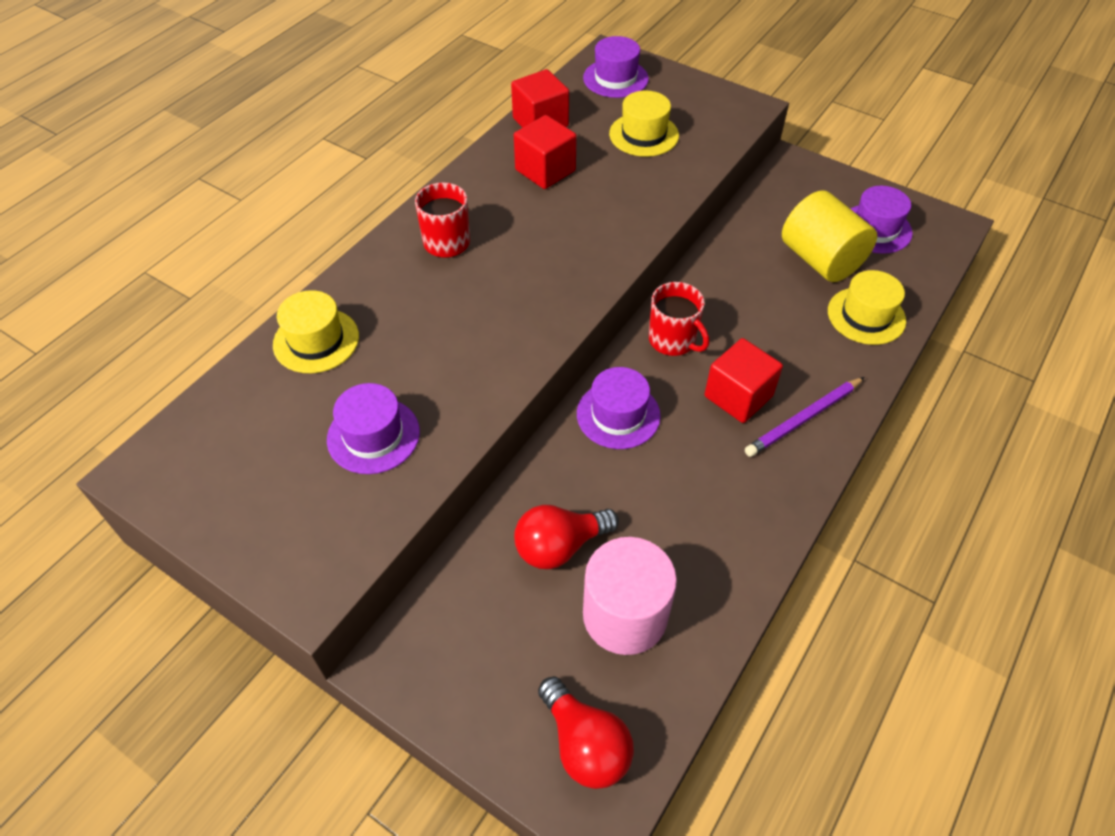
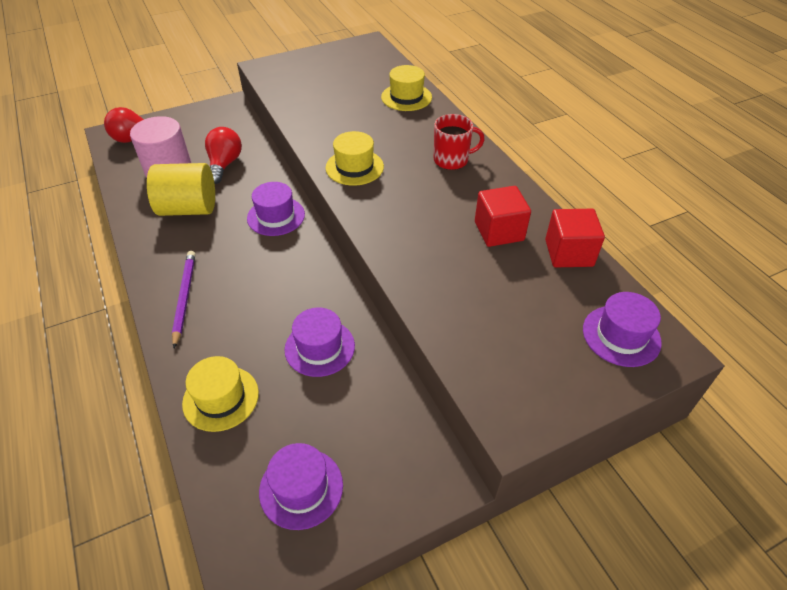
camera: 120 degrees right, 5 degrees down
(373, 435) = (325, 98): purple hat -> purple hat (319, 347)
(644, 135) = (512, 312): yellow hat -> yellow hat (354, 167)
(673, 340) = (306, 267): red mug -> none
(738, 396) = (233, 275): red cube -> none
(820, 260) = (302, 409): yellow cylinder -> yellow cylinder (188, 208)

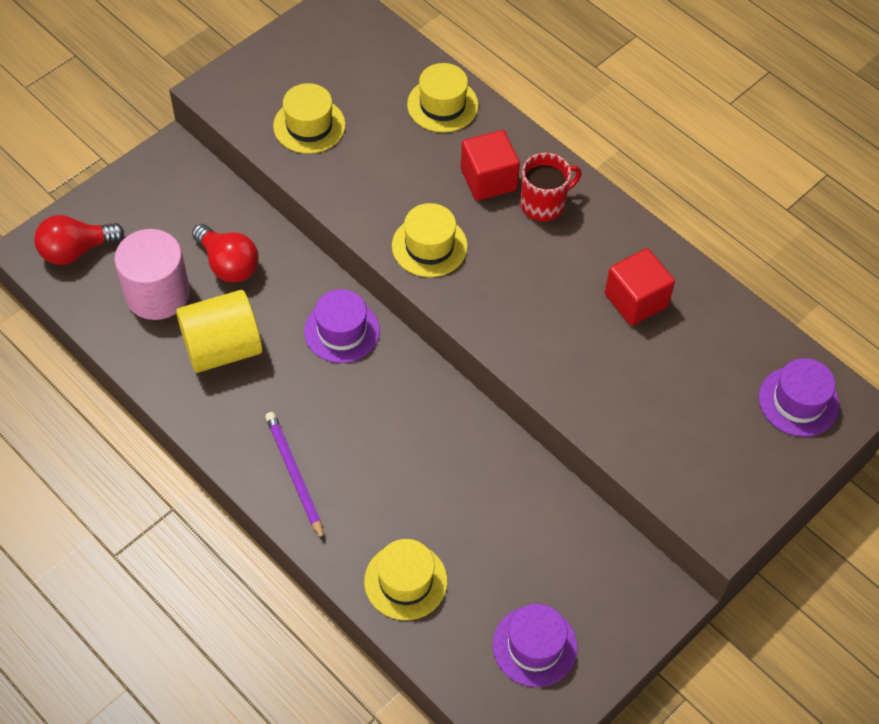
camera: 20 degrees left, 10 degrees up
(224, 164) = (228, 264): red light bulb -> red light bulb turned 150 degrees clockwise
(311, 92) = (309, 125): none -> yellow hat
(319, 347) = (481, 493): purple hat -> none
(569, 253) = (720, 310): red cube -> red cube (488, 179)

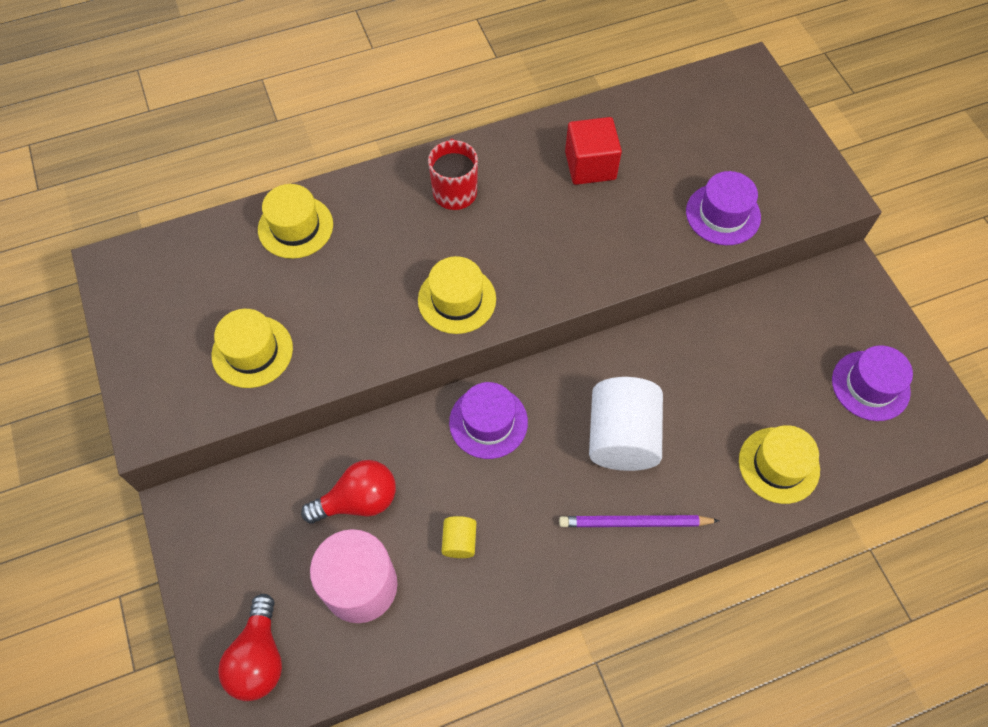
camera: 65 degrees left, 5 degrees up
(222, 348) = (459, 541): yellow cylinder -> yellow cylinder, size x0.45
(374, 440) = (621, 437): none -> white cylinder
(488, 179) = (404, 223): red cube -> none
(798, 401) = (734, 99): purple hat -> purple hat (723, 214)

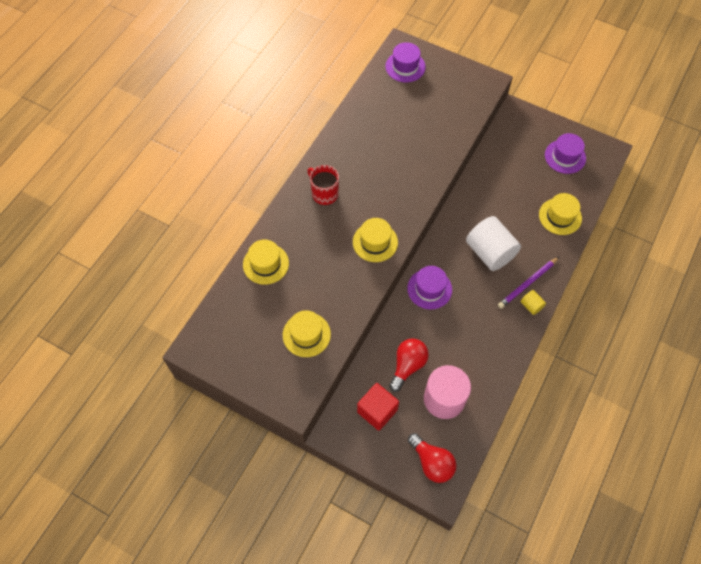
camera: 40 degrees left, 0 degrees up
(459, 541) = (466, 348): yellow cylinder -> yellow cylinder (531, 306)
(590, 165) = (373, 138): red cube -> red cube (377, 411)
(723, 214) = (451, 122): purple hat -> purple hat (405, 67)

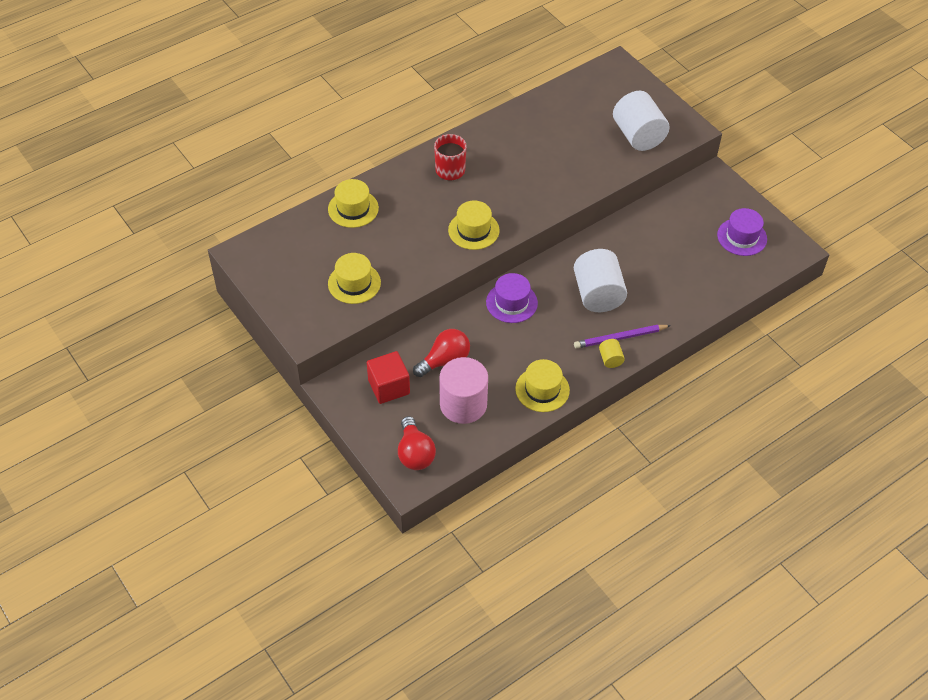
camera: 25 degrees right, 10 degrees down
(405, 67) = (608, 85): purple hat -> none
(453, 103) = (638, 136): none -> white cylinder
(560, 216) = (698, 290): yellow hat -> yellow hat (542, 389)

